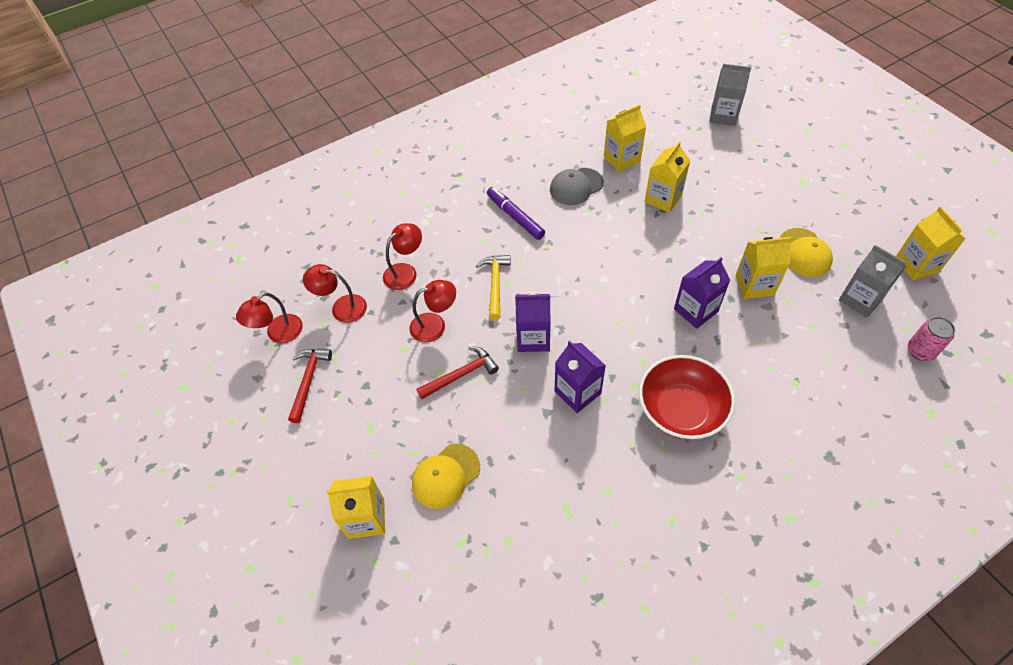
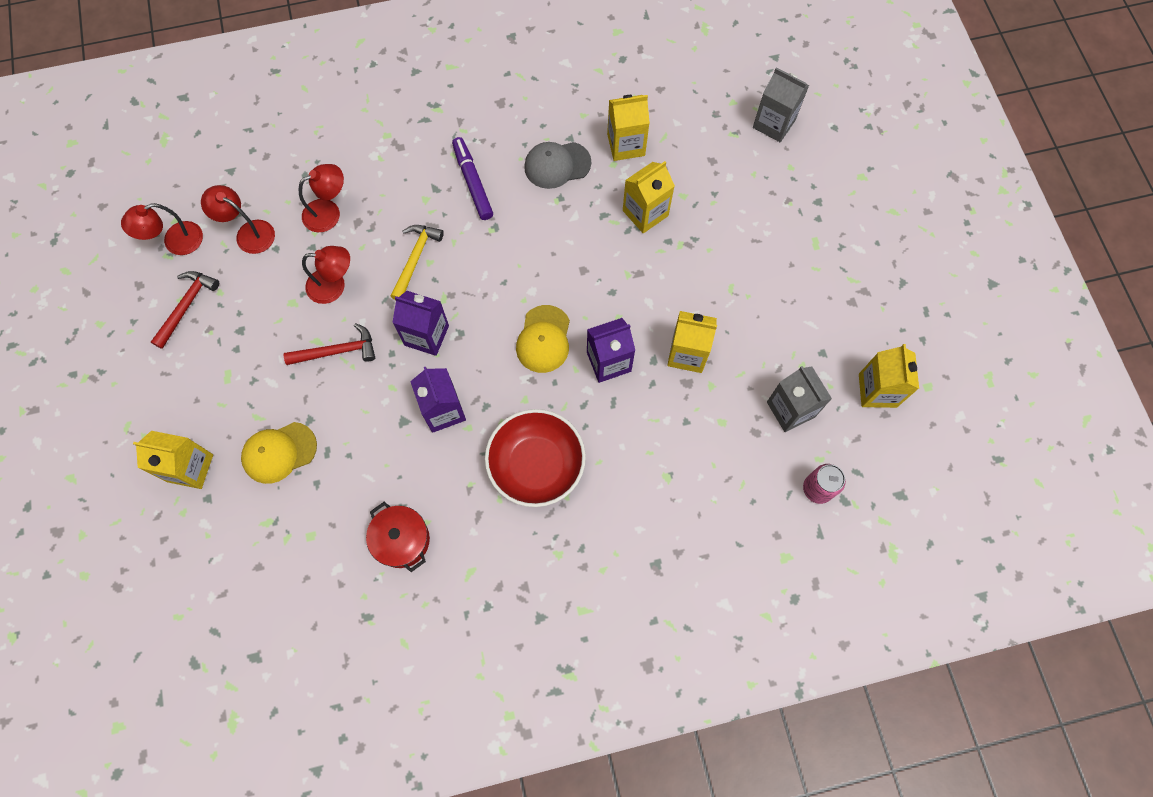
camera: 15 degrees right, 15 degrees up
(595, 514) = (402, 540): none -> red pot
(804, 253) = (763, 333): yellow cap -> yellow cap (544, 339)

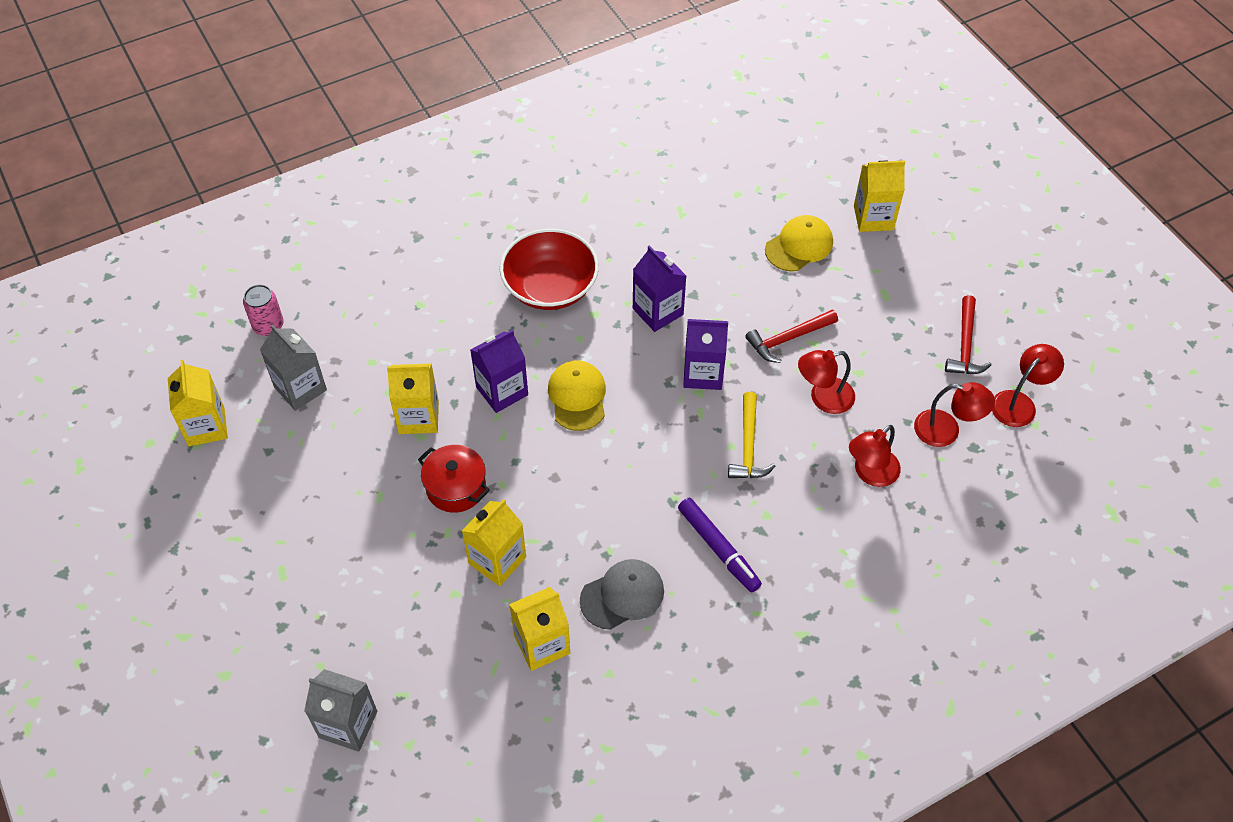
camera: 165 degrees right, 15 degrees down
(402, 540) = (654, 207): red pot -> red pot (456, 487)

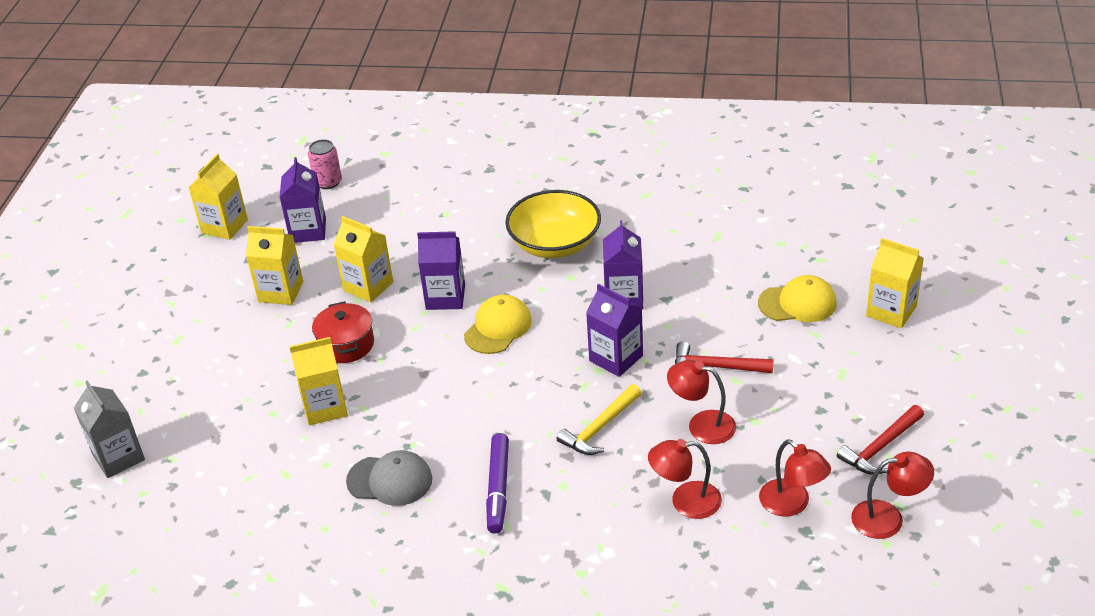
camera: 40 degrees right, 15 degrees down
(300, 388) = (308, 231): grey carton -> purple carton
(542, 644) = (297, 480): yellow carton -> yellow carton (281, 292)
(550, 287) = (555, 244): red bowl -> yellow bowl

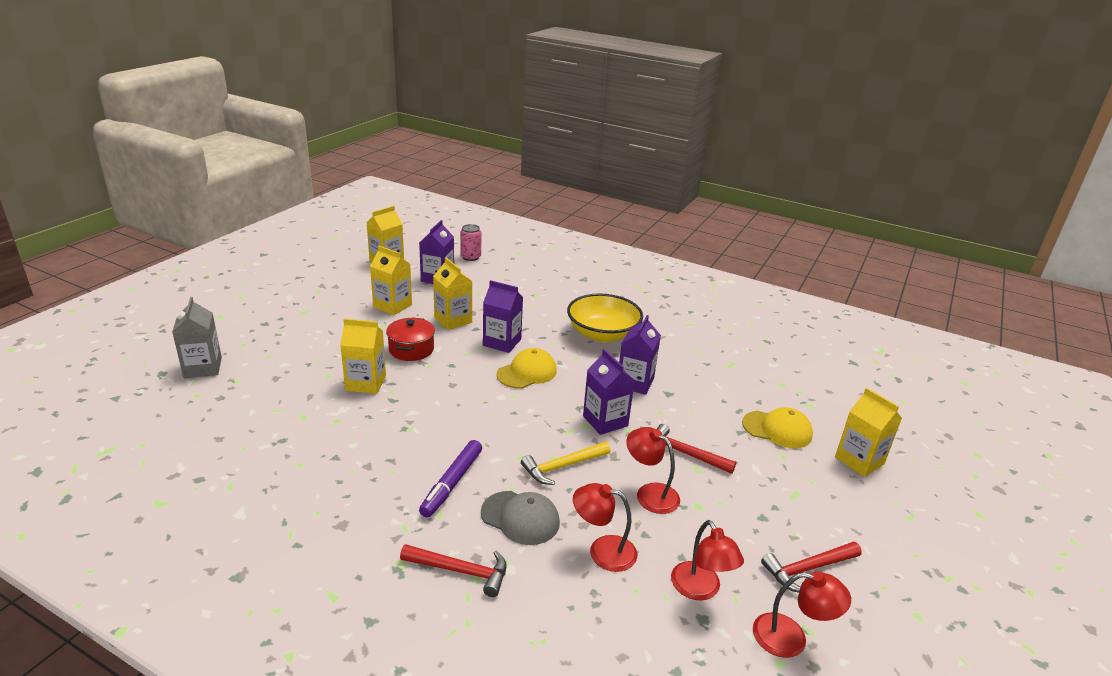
camera: 15 degrees right, 10 degrees down
(390, 480) = (373, 448): grey cap -> grey cap (520, 518)
(563, 572) = (461, 571): none -> red hammer

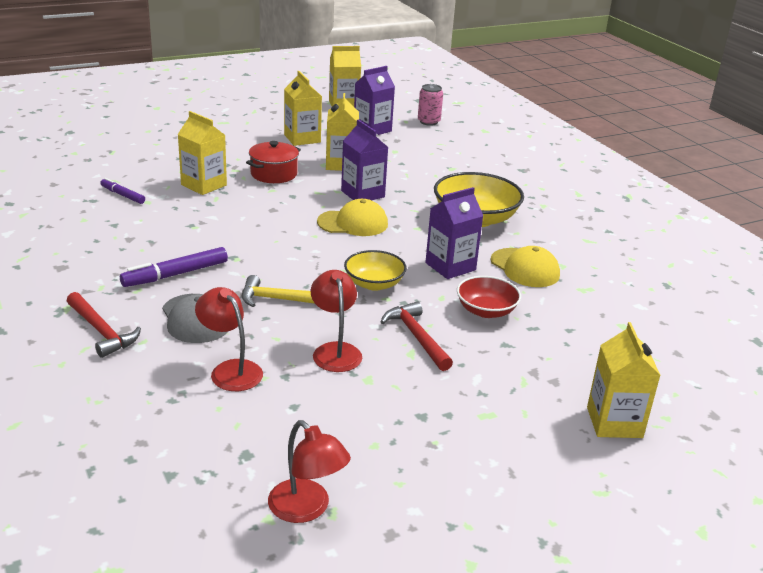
camera: 35 degrees right, 0 degrees up
(203, 368) = (101, 137): grey carton -> none
(305, 423) = (122, 195): none -> purple marker
(605, 421) = (374, 284): purple carton -> yellow bowl
(698, 410) = (486, 311): none -> red bowl
(700, 590) = (275, 435): red lamp -> none
(777, 429) = (553, 359): yellow cap -> yellow cap (525, 268)
(807, 569) = (406, 473): red hammer -> none

